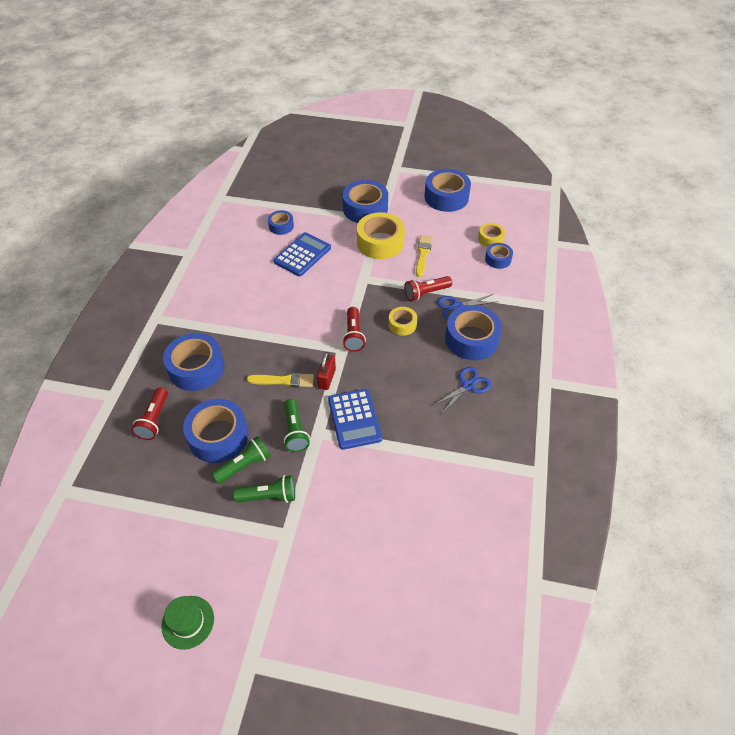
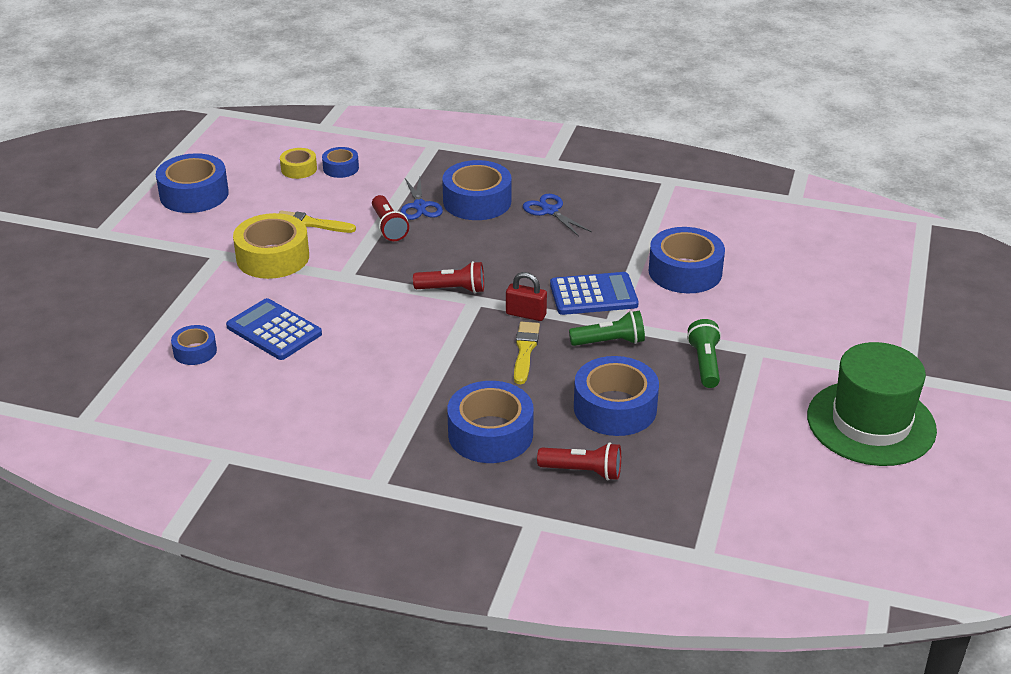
camera: 85 degrees left, 15 degrees down
(188, 622) = (871, 423): green hat -> green hat, size x2.06
(244, 465) = (660, 384): green flashlight -> none
(365, 209) = (188, 266): blue tape -> blue tape (685, 271)
(402, 324) = (441, 249): yellow tape -> none

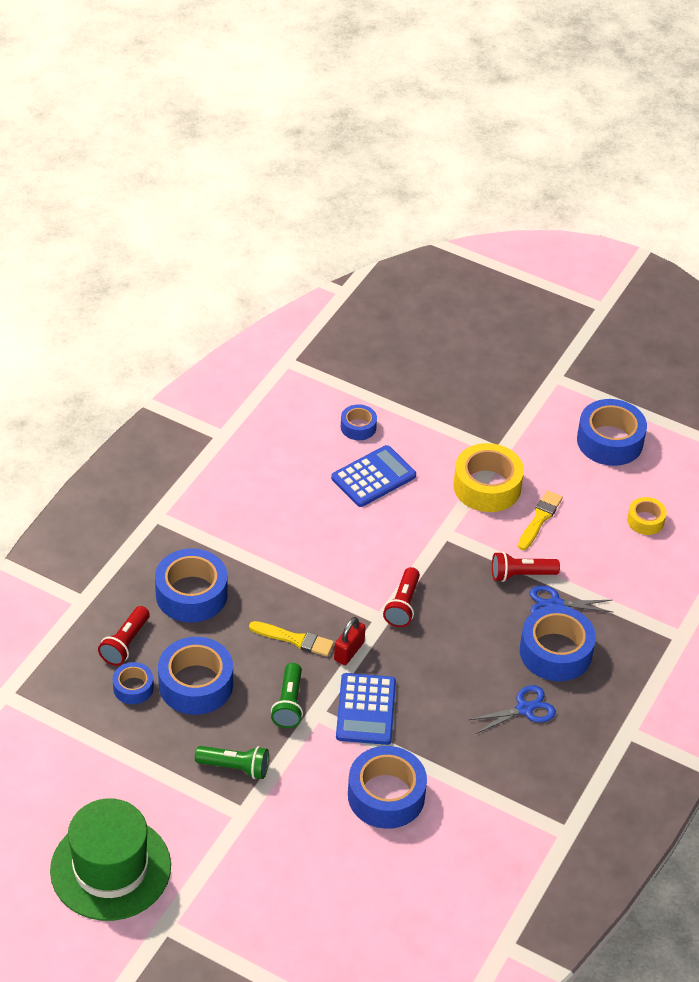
camera: 100 degrees right, 10 degrees up
(341, 168) = (642, 553): blue tape -> blue tape (133, 688)

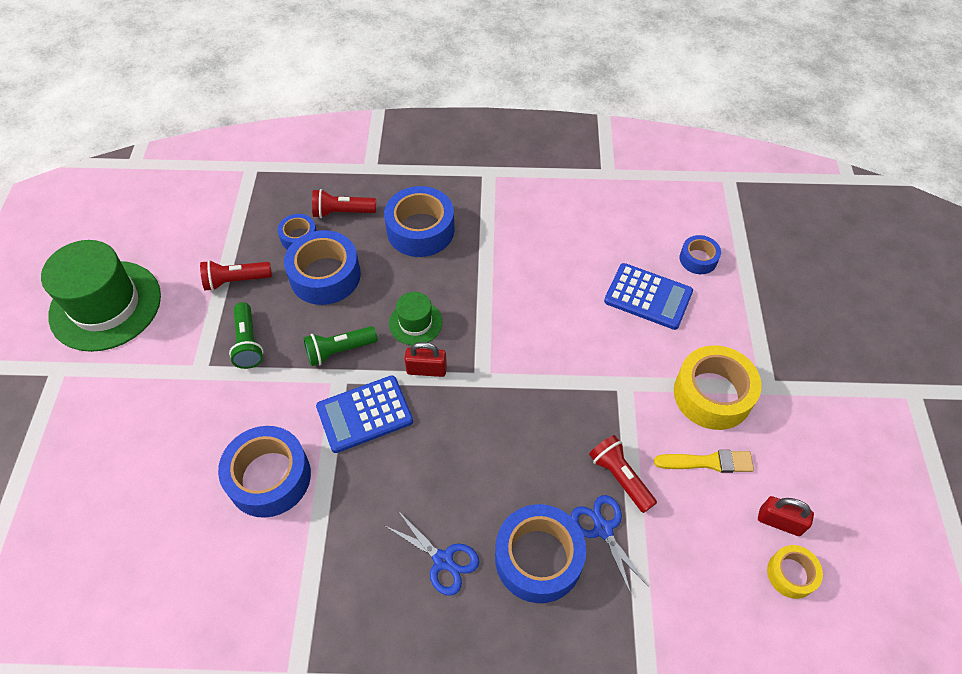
camera: 65 degrees right, 10 degrees up
(295, 639) = (415, 323): yellow brush -> green hat
(403, 605) = (509, 389): red flashlight -> red flashlight (236, 281)
(607, 506) = (779, 522): none -> red padlock
(610, 441) = (873, 484): blue tape -> none

